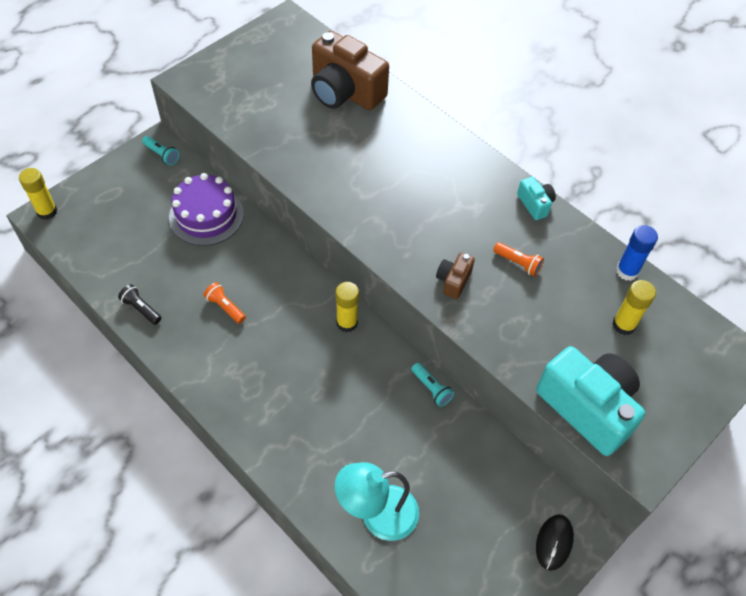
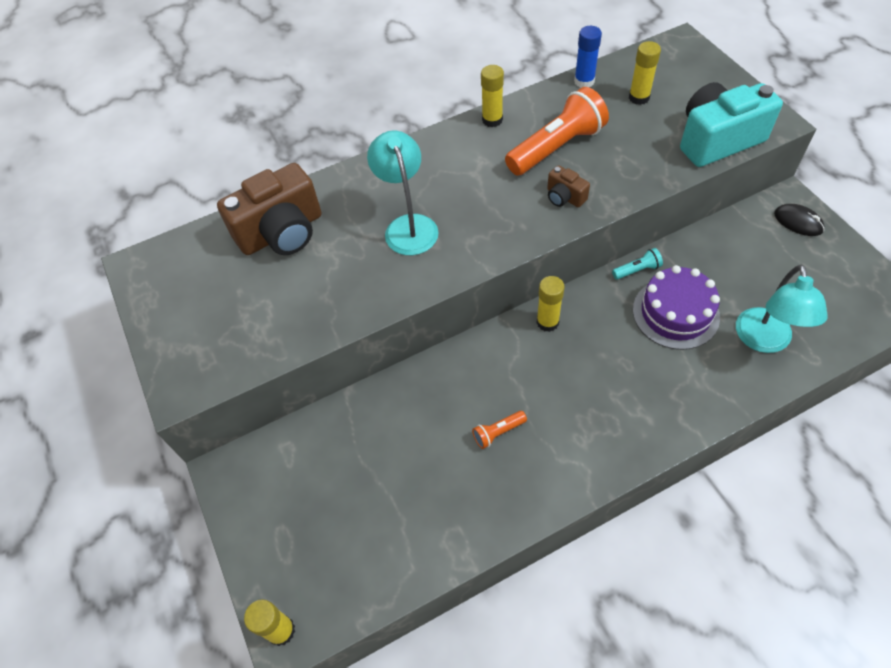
camera: 65 degrees left, 0 degrees up
(141, 309) = (476, 525): black flashlight -> none
(162, 155) = (245, 468): turquoise flashlight -> none
(206, 215) = (361, 432): purple cake -> purple cake (675, 313)
(379, 171) = (408, 226): none -> turquoise lamp
(518, 263) = (556, 147): orange flashlight -> orange flashlight, size x2.26
(535, 204) = (492, 120): turquoise camera -> yellow glue stick

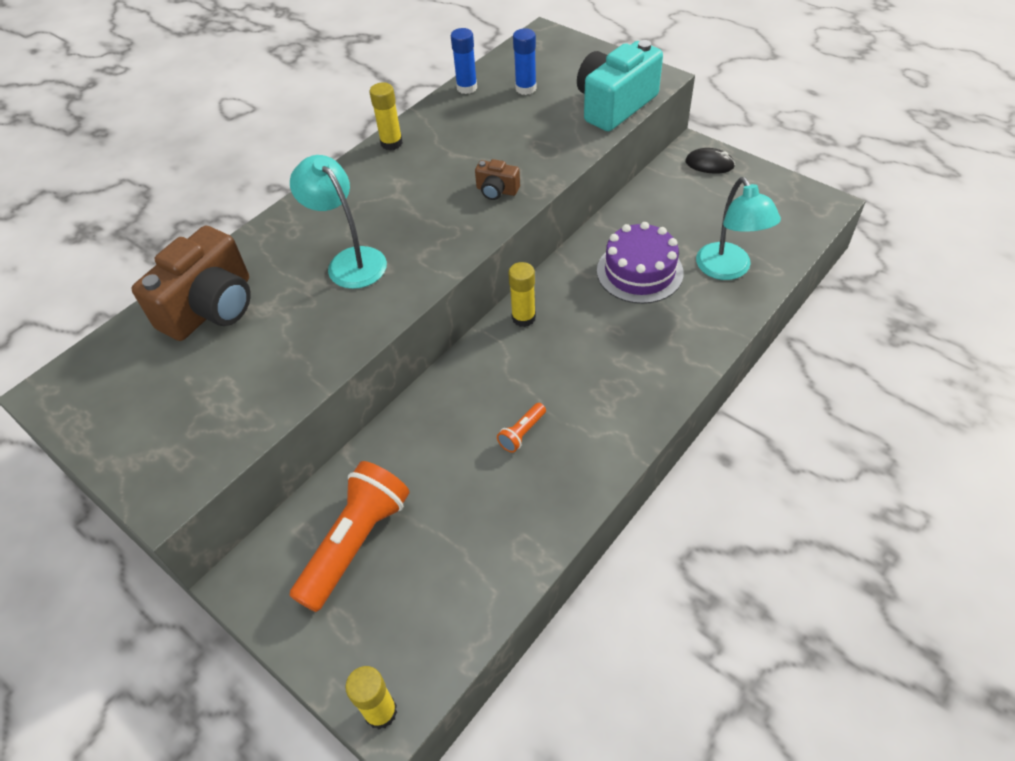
camera: 25 degrees left, 5 degrees down
(556, 147) = (468, 150): orange flashlight -> orange flashlight (355, 542)
(637, 270) = (587, 246): turquoise flashlight -> none
(639, 97) = (526, 88): yellow glue stick -> blue glue stick

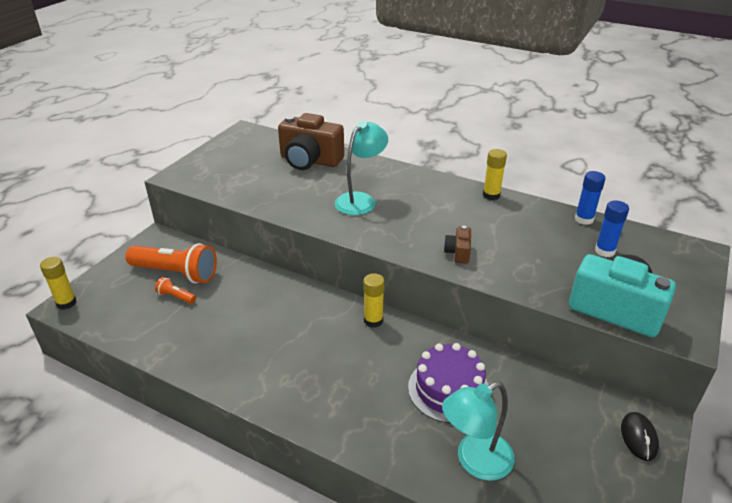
camera: 75 degrees right, 15 degrees down
(522, 433) = (260, 335): orange flashlight -> orange flashlight (176, 297)

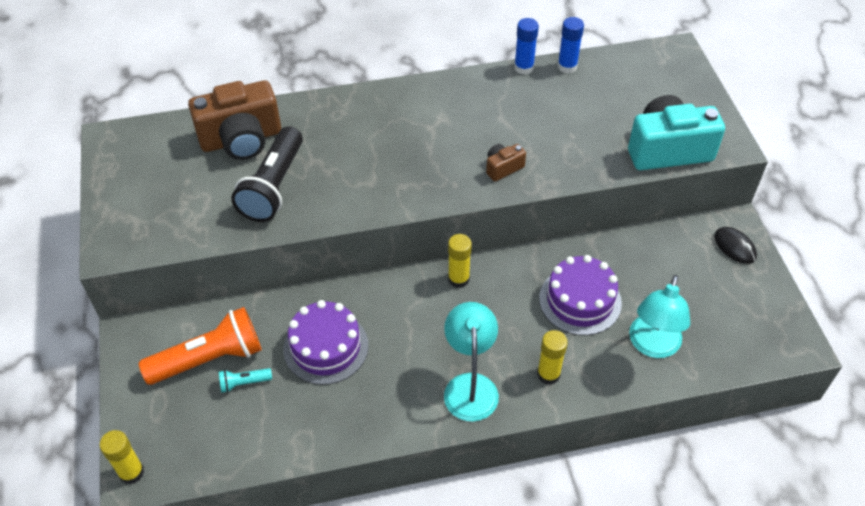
camera: 40 degrees left, 15 degrees up
(176, 297) = (244, 383): orange flashlight -> turquoise flashlight
(243, 307) = (326, 347): none -> purple cake
(296, 190) = (273, 186): none -> black flashlight
(361, 200) = (353, 160): turquoise lamp -> turquoise lamp (470, 386)
(458, 253) = (503, 168): brown camera -> brown camera turned 90 degrees clockwise
(491, 195) = (467, 83): yellow glue stick -> yellow glue stick (548, 374)
(604, 251) = (612, 93): blue glue stick -> blue glue stick (524, 67)

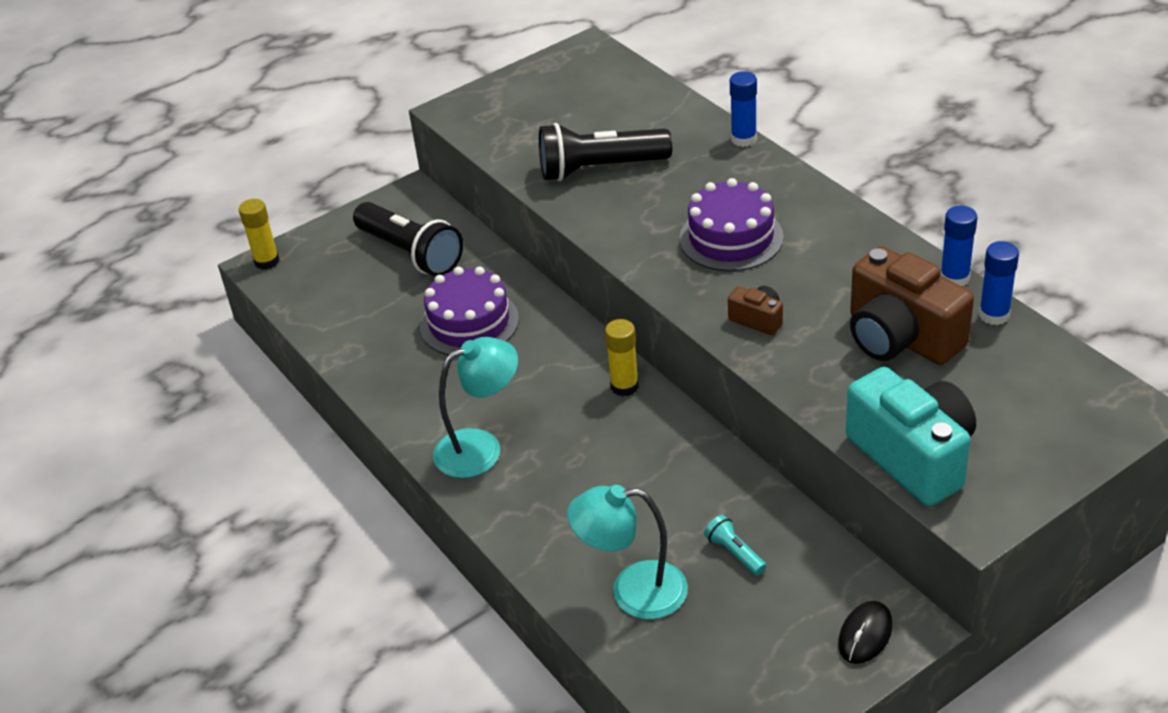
camera: 70 degrees right, 10 degrees down
(209, 359) = (411, 253): orange flashlight -> black flashlight
(241, 139) = (650, 122): brown camera -> brown camera (900, 337)
(244, 383) = (395, 286): turquoise flashlight -> turquoise flashlight (734, 553)
(306, 100) = (743, 139): none -> blue glue stick
(548, 374) = (533, 508): yellow glue stick -> none
(580, 300) = (661, 501): purple cake -> purple cake (731, 238)

